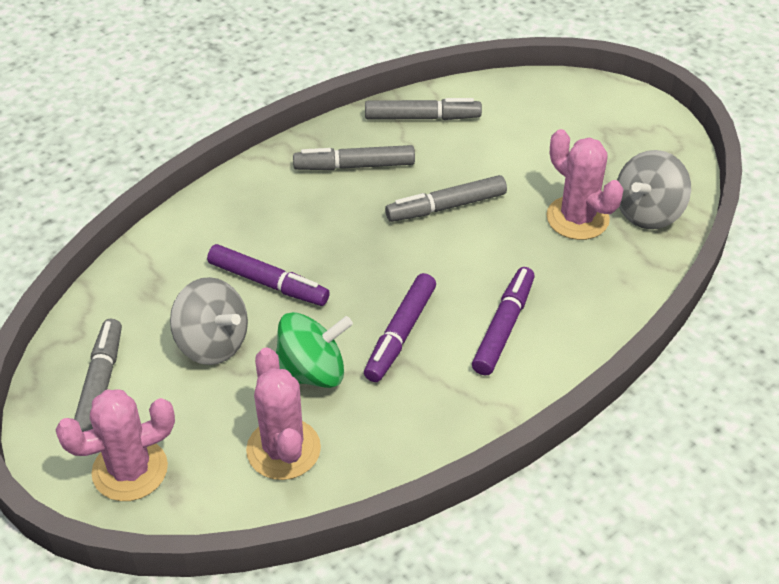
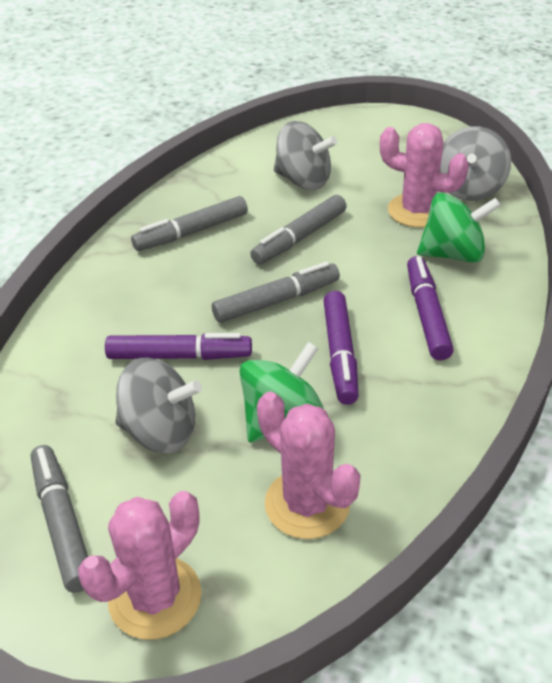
camera: 25 degrees left, 5 degrees down
(422, 118) = (225, 178): grey marker -> grey marker (277, 301)
(493, 146) = (303, 180): none -> grey spinning top
(575, 276) = (453, 254): none -> green spinning top

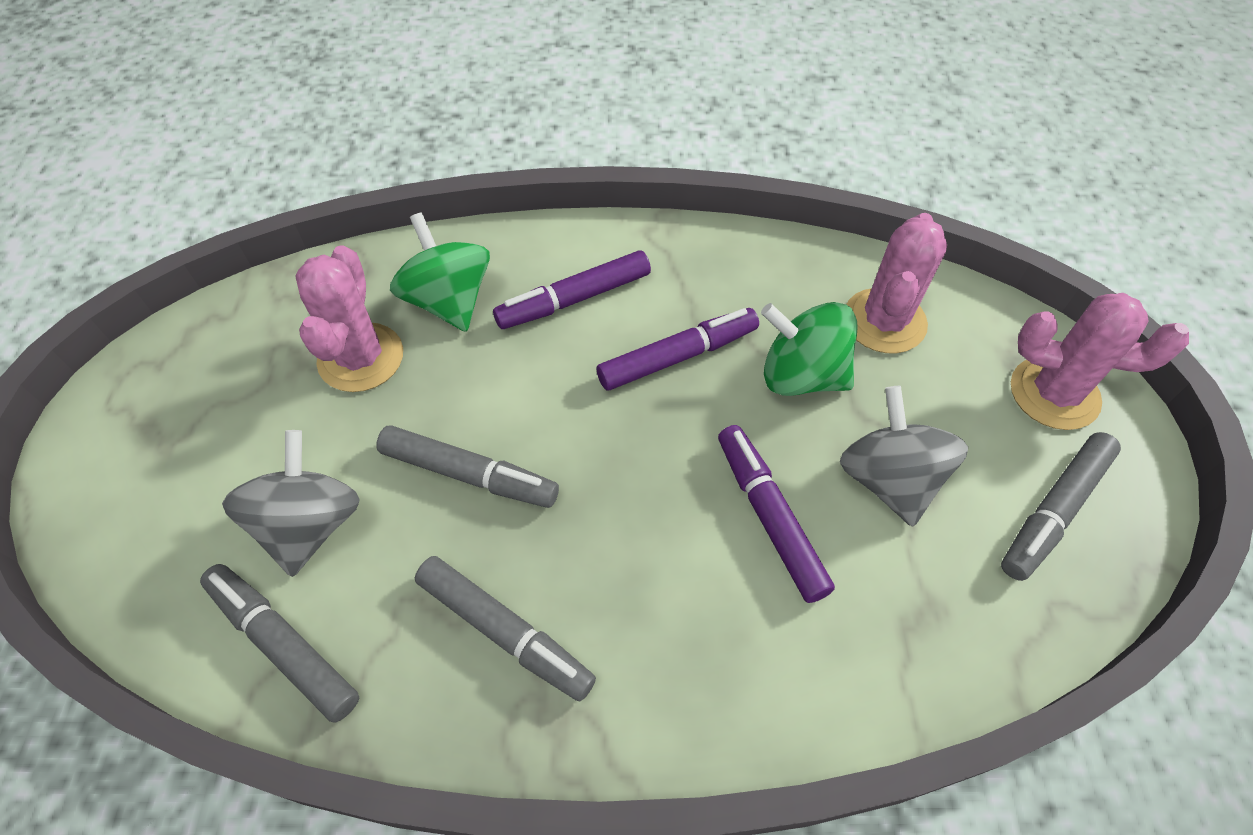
camera: 115 degrees left, 15 degrees up
(277, 301) = (617, 451): grey marker -> grey marker (284, 644)
(469, 189) = (291, 315): grey spinning top -> none

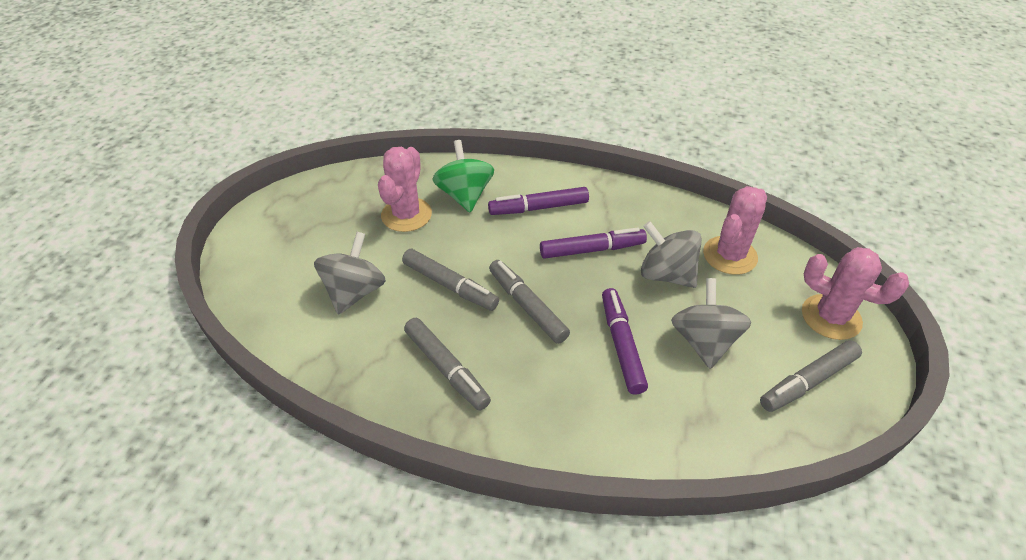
camera: 15 degrees right, 10 degrees down
(284, 644) = (324, 346): grey marker -> grey marker (527, 306)
(801, 375) = (666, 274): green spinning top -> grey spinning top

